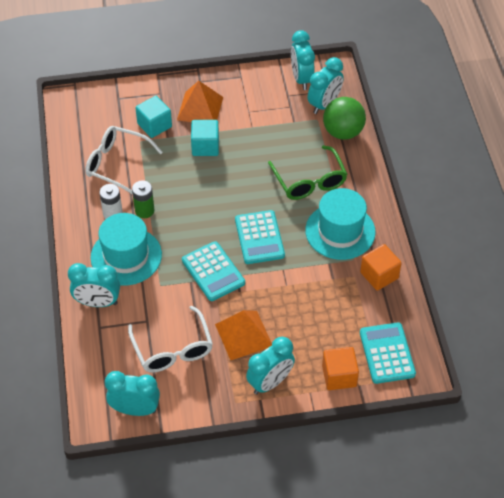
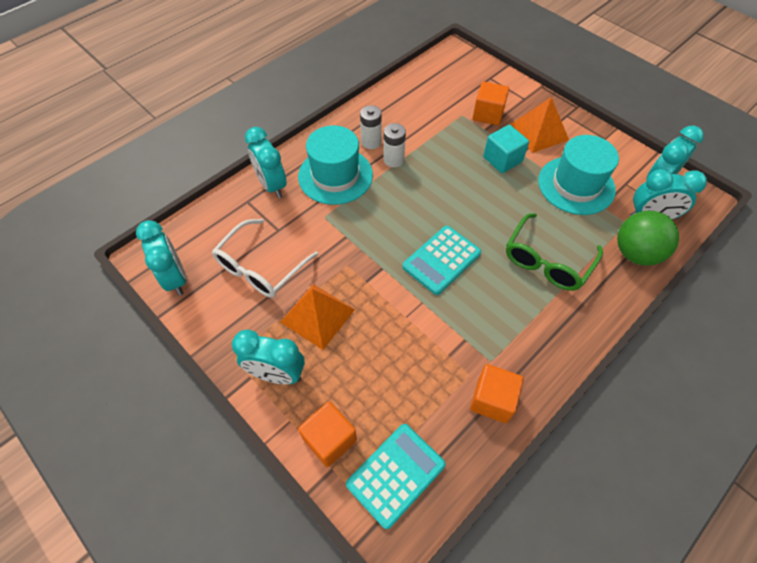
camera: 55 degrees right, 5 degrees up
(117, 164) = (424, 115): white glasses -> none
(144, 210) = (393, 160): green battery -> white battery
(154, 125) = (488, 114): turquoise cube -> orange cube
(213, 272) = (371, 247): turquoise calculator -> none
(340, 231) = (513, 326): turquoise hat -> turquoise hat (576, 185)

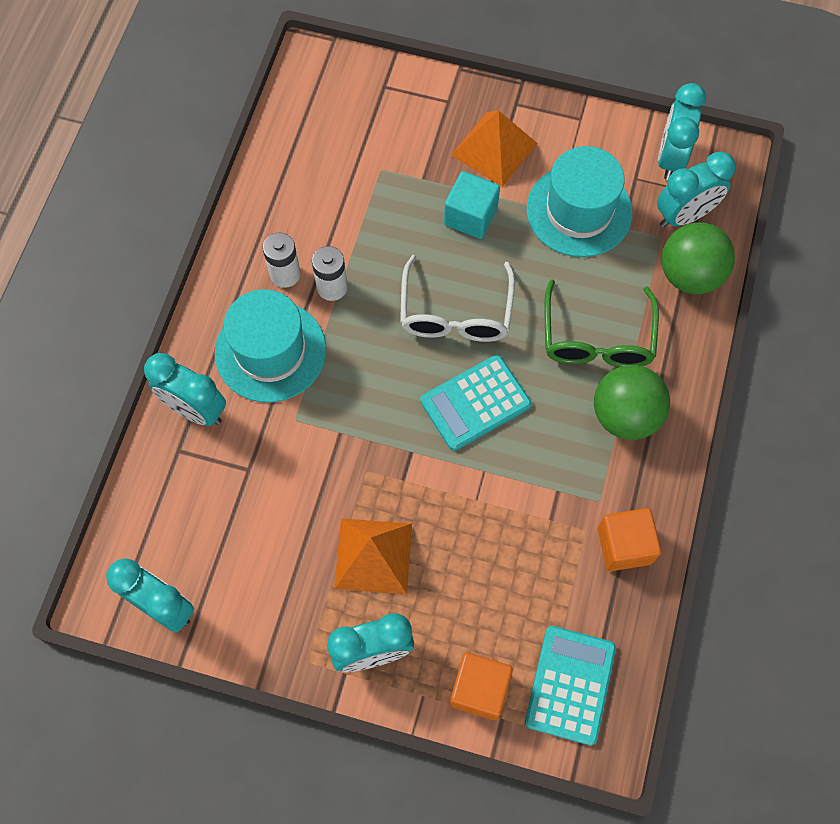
camera: 30 degrees left, 10 degrees up
(260, 267) = (262, 533): white glasses -> white glasses (455, 313)
(441, 260) = (475, 403): turquoise calculator -> turquoise calculator turned 45 degrees clockwise
(488, 114) = (414, 151): orange cube -> none
(541, 316) = (625, 415): none -> green ball

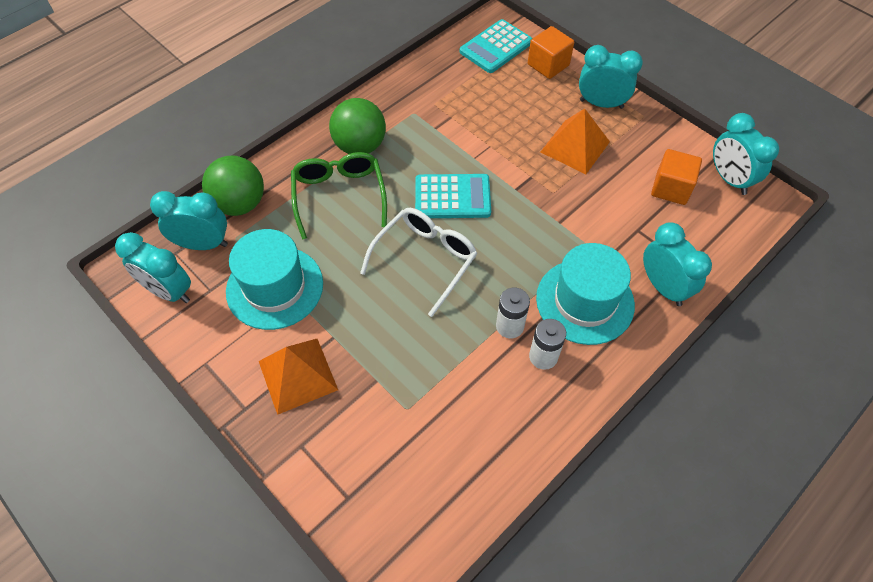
camera: 150 degrees left, 10 degrees down
(470, 216) = (361, 326): turquoise cube -> none
(597, 339) = (339, 196): green glasses -> green glasses turned 45 degrees counterclockwise
(624, 545) = (417, 87): orange cube -> orange cube (671, 188)
(670, 158) = (169, 291): turquoise clock -> turquoise clock turned 75 degrees clockwise

